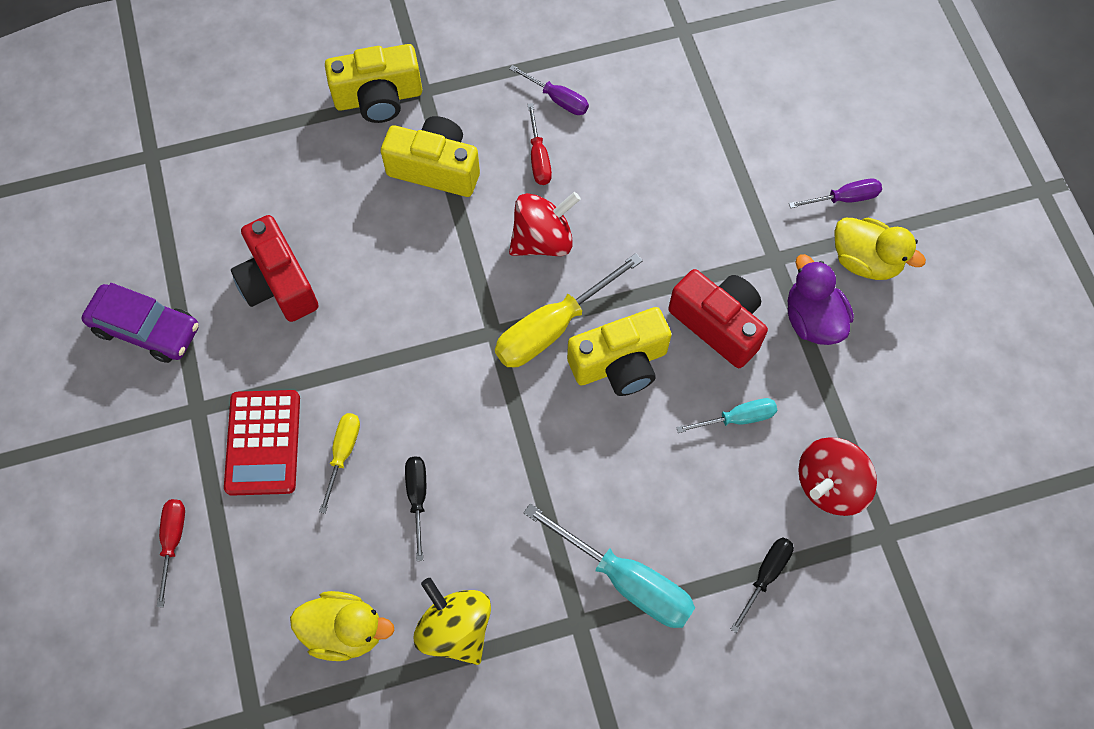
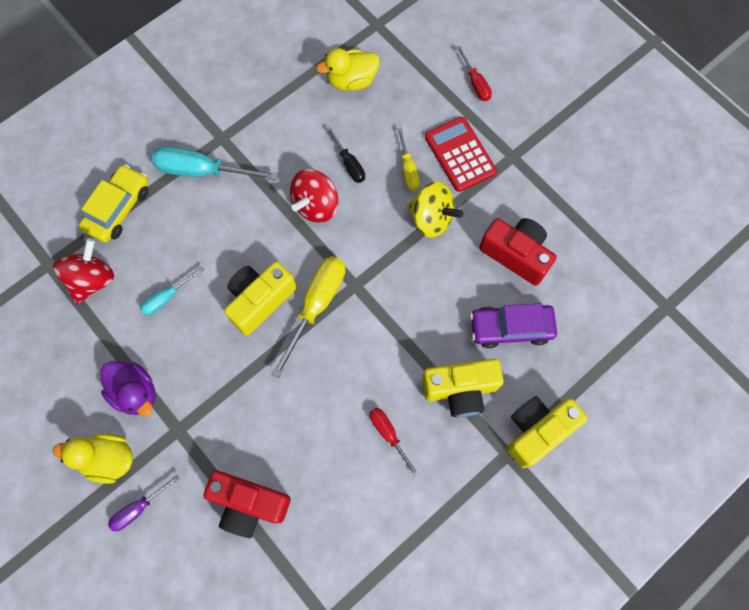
camera: 155 degrees right, 5 degrees up
(146, 328) = (578, 189): purple car -> purple car (511, 328)
(455, 628) = (290, 106): yellow spinning top -> yellow spinning top (431, 218)
(543, 240) = (353, 367): red spinning top -> red spinning top (316, 205)
(557, 99) = (399, 496): purple screwdriver -> none
(718, 324) = (202, 359): red camera -> red camera (249, 504)
(765, 575) = (118, 208): black screwdriver -> yellow car

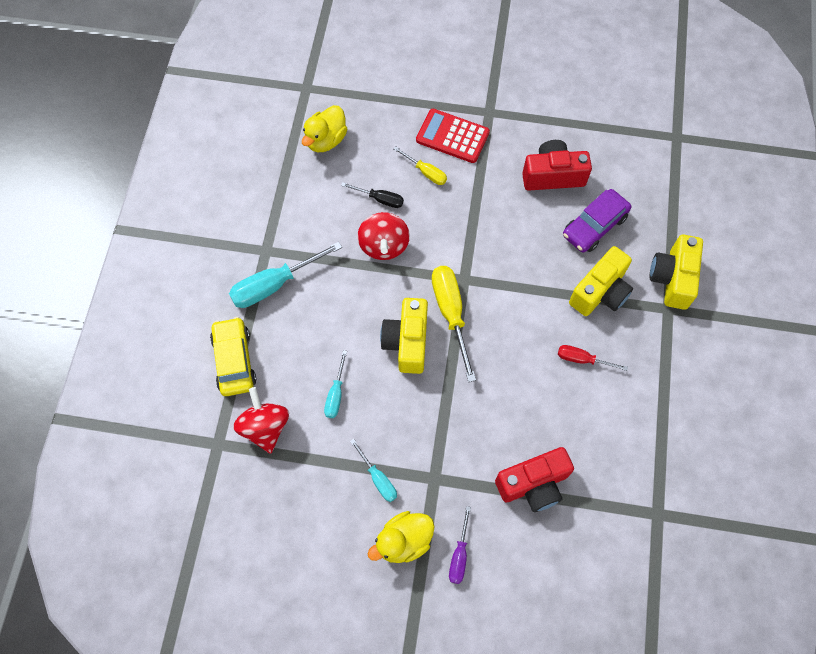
camera: 40 degrees left, 5 degrees down
(136, 392) = (378, 478): purple duck -> turquoise screwdriver
(431, 218) = (474, 194): yellow spinning top -> none
(475, 83) = (417, 80): red screwdriver -> none

